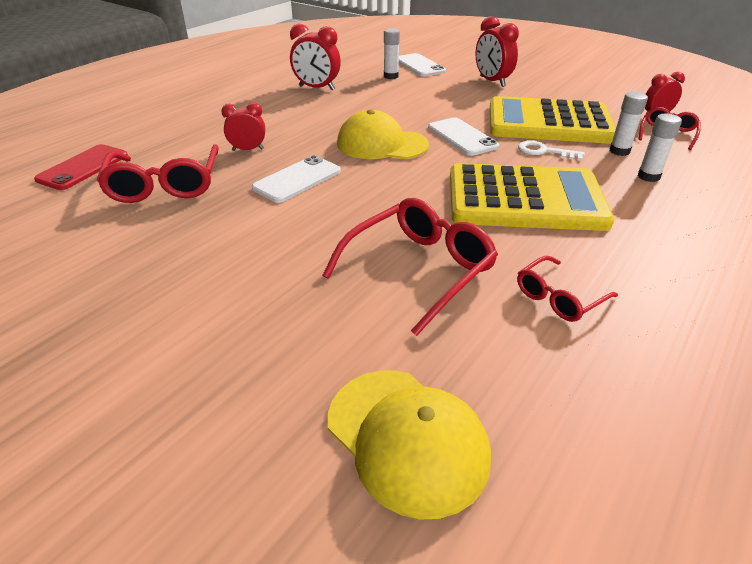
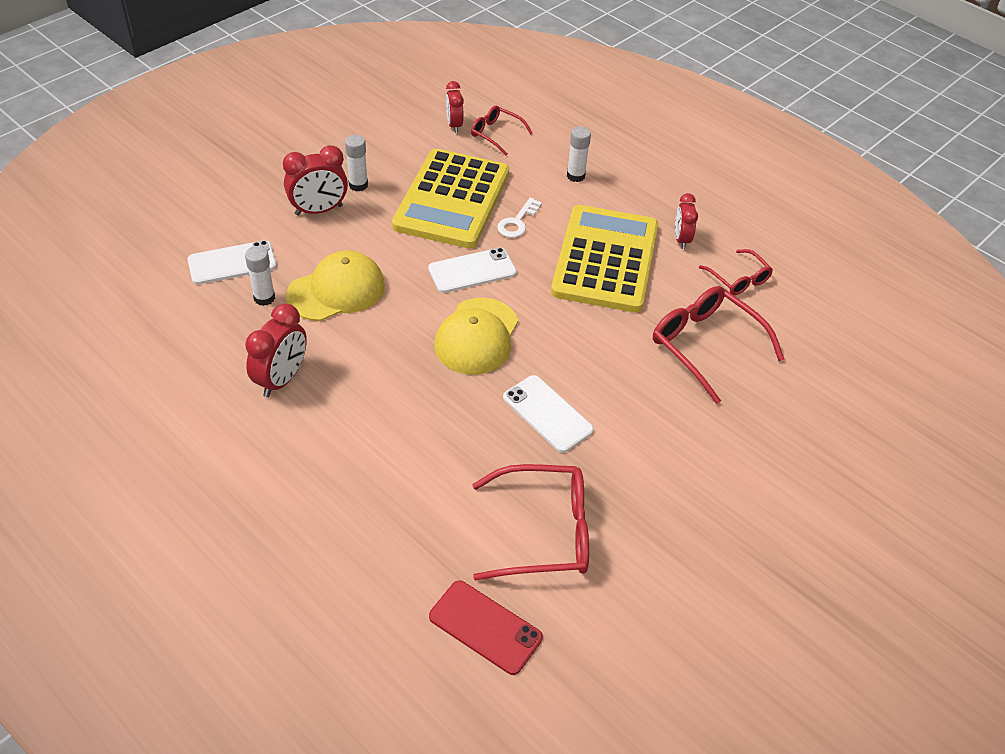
camera: 85 degrees left, 10 degrees up
(248, 150) = (467, 456): red clock -> red clock (681, 239)
(407, 439) = (866, 379): yellow cap -> yellow cap (336, 290)
(619, 151) = (525, 175): white glue stick -> white glue stick (358, 185)

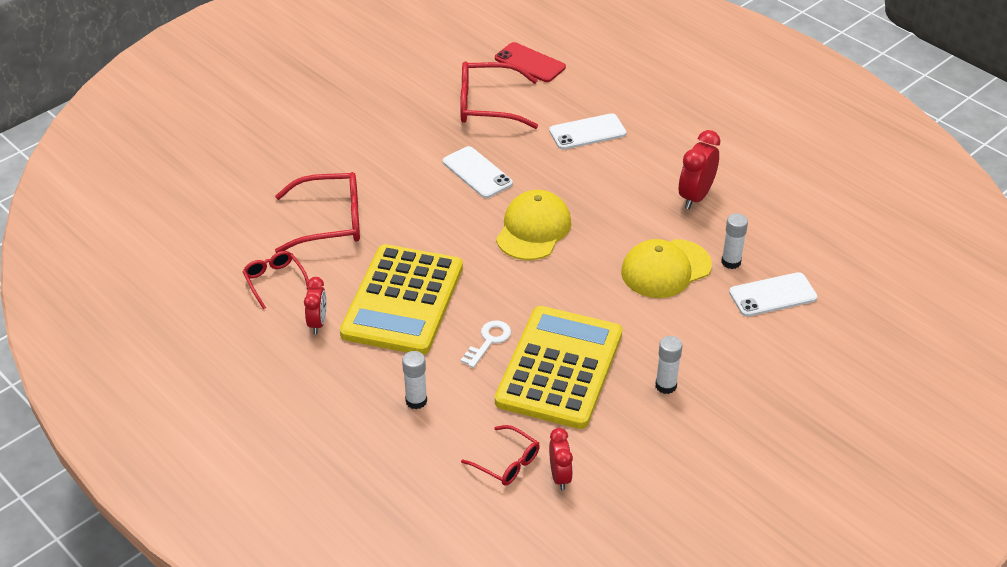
camera: 175 degrees left, 5 degrees down
(319, 210) = (702, 353): red clock -> none
(472, 271) = (537, 288): white phone -> white phone (587, 132)
(706, 346) = (329, 222): red glasses -> red glasses turned 60 degrees counterclockwise

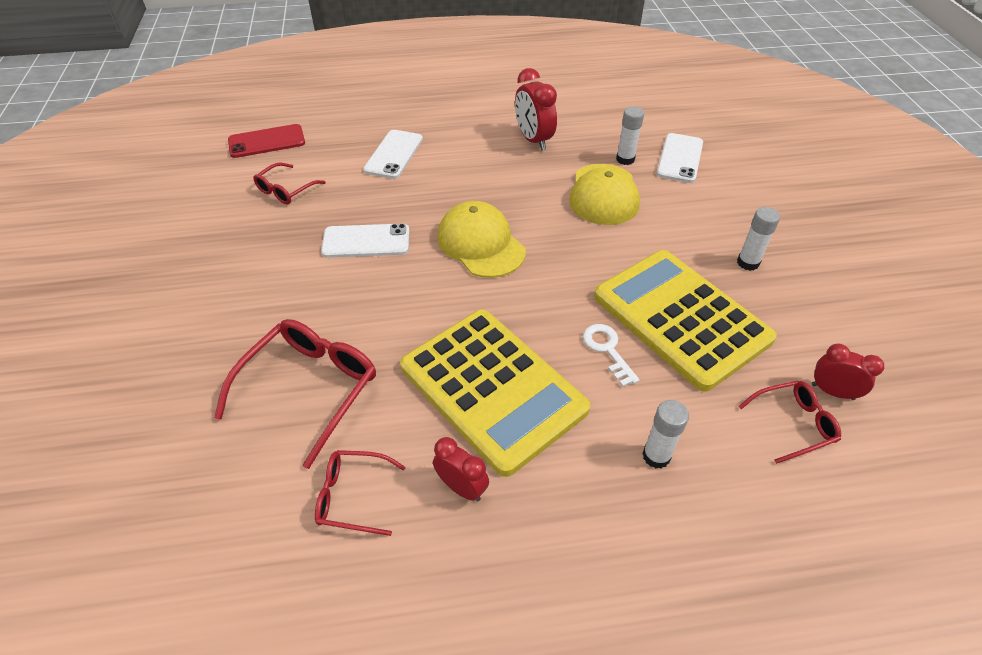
camera: 55 degrees left, 5 degrees up
(488, 105) = (286, 190): red glasses -> red glasses, size x0.57

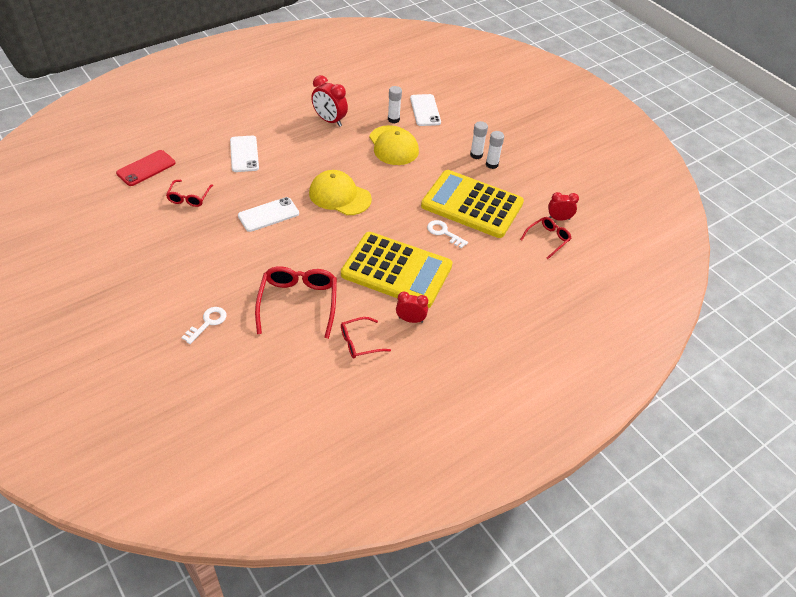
camera: 30 degrees left, 0 degrees up
(168, 373) = (207, 323): none -> white key
(656, 456) = (493, 274): white glue stick -> white glue stick (476, 155)

